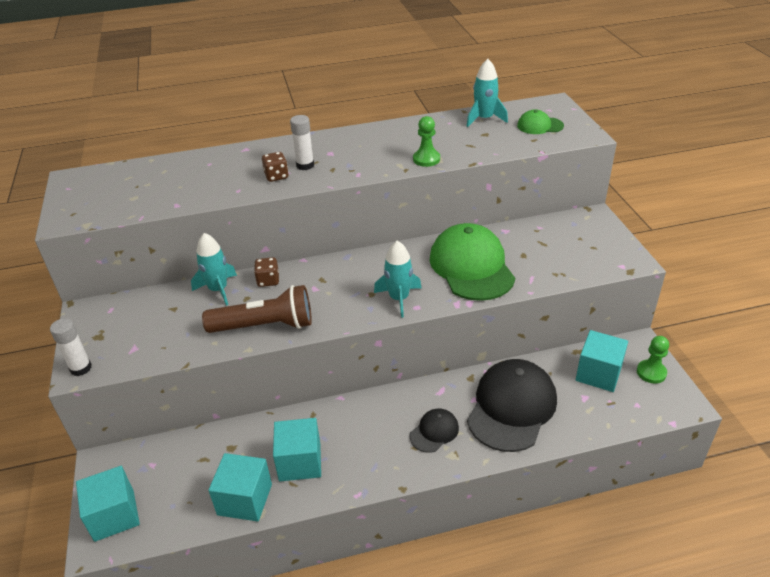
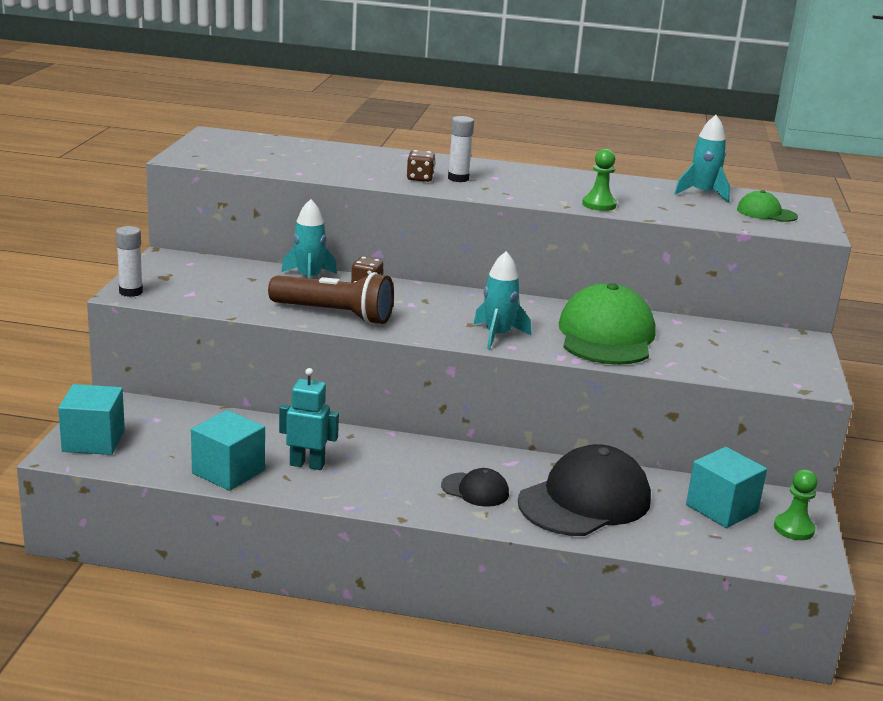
camera: 20 degrees right, 15 degrees down
(300, 462) = (307, 464): turquoise cube -> turquoise robot
(434, 432) = (475, 490): black cap -> black cap turned 45 degrees clockwise

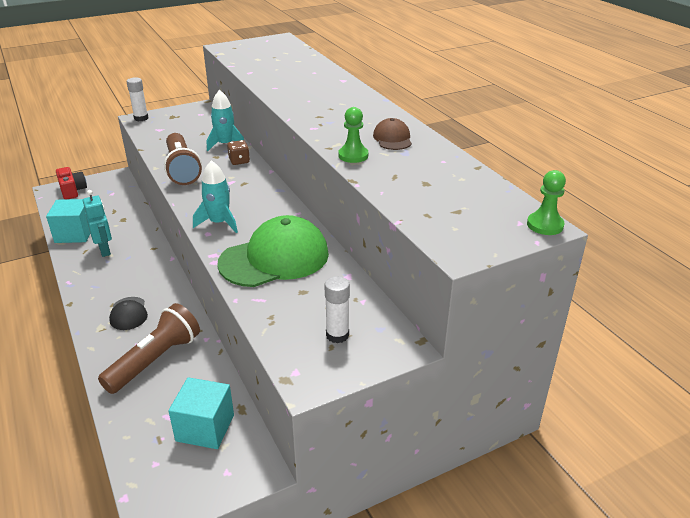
camera: 55 degrees right, 10 degrees up
(93, 441) = (72, 190): turquoise cube -> red camera
(420, 178) = (300, 97): brown dice -> none
(458, 178) = (322, 105): white glue stick -> white glue stick (337, 335)
(585, 184) = (392, 138): none -> brown cap
(585, 500) = (155, 360): black cap -> brown flashlight
(702, 194) = (464, 180): turquoise rocket -> none
(766, 213) = (467, 217): green cap -> none
(794, 529) = (208, 479): green pawn -> green pawn (545, 225)

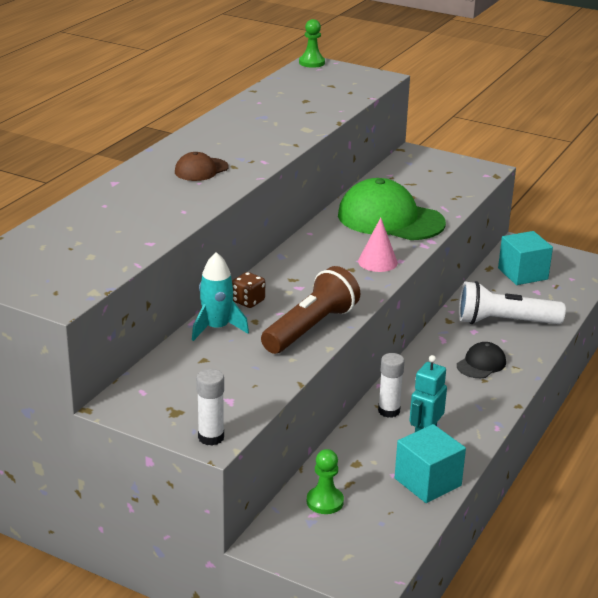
camera: 125 degrees left, 5 degrees down
(72, 190) = (348, 560): red camera -> none
(155, 360) = (504, 322): brown flashlight -> white flashlight
(219, 223) = (377, 262): turquoise rocket -> pink cone
(337, 335) = (436, 173): white glue stick -> white glue stick (389, 411)
(353, 155) = (297, 132): green pawn -> green pawn (325, 502)
(392, 138) = (242, 126): brown cap -> brown cap (201, 170)

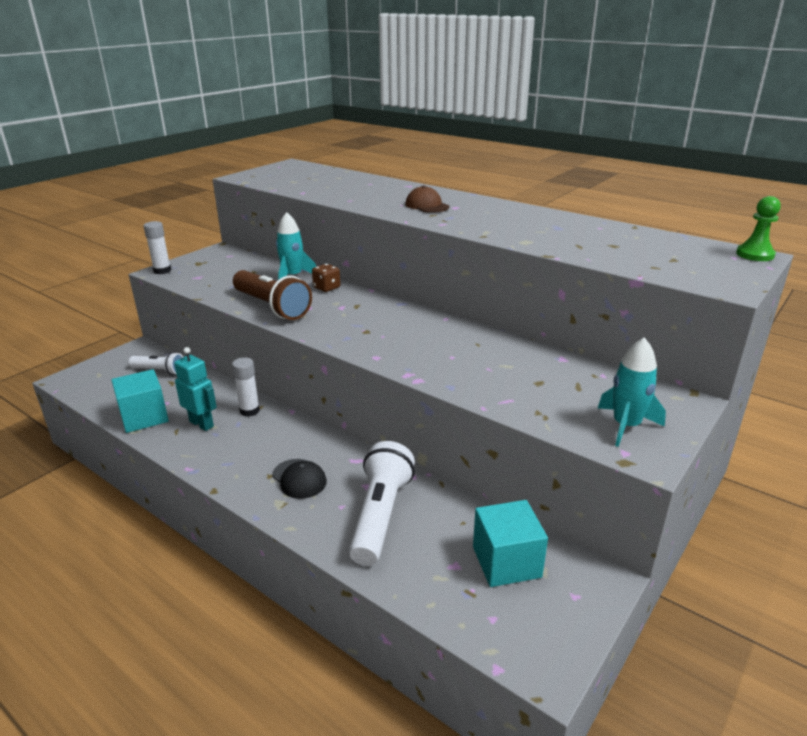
camera: 100 degrees right, 0 degrees up
(325, 502) = (159, 371): green pawn -> white flashlight
(377, 262) = (376, 345): pink cone -> none
(390, 219) = (474, 362): green cap -> none
(455, 172) = (626, 426): none -> turquoise rocket

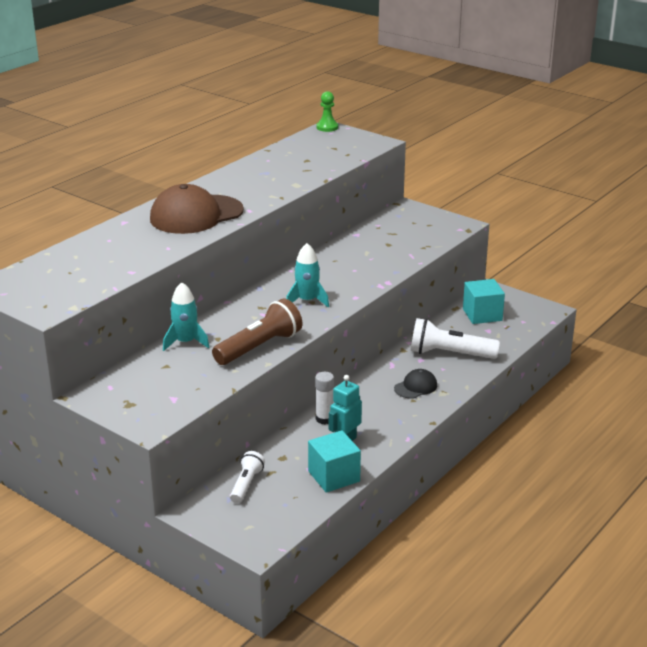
camera: 90 degrees left, 0 degrees up
(162, 271) = (148, 425): white glue stick -> none
(327, 288) = (218, 323): brown dice -> none
(427, 205) = (196, 215): brown cap -> brown cap, size x2.09
(626, 426) = (434, 225): turquoise rocket -> turquoise rocket (307, 301)

